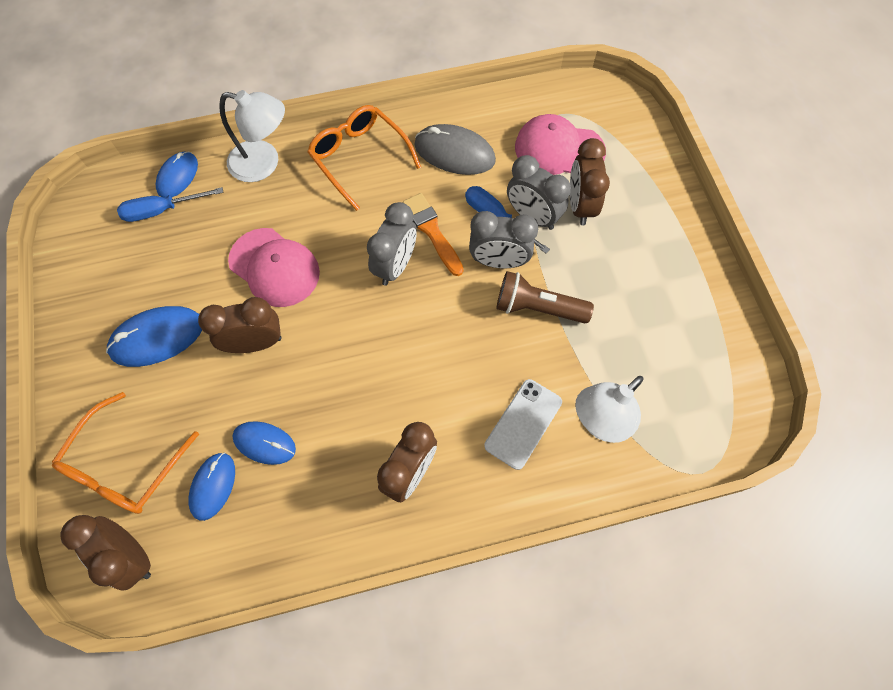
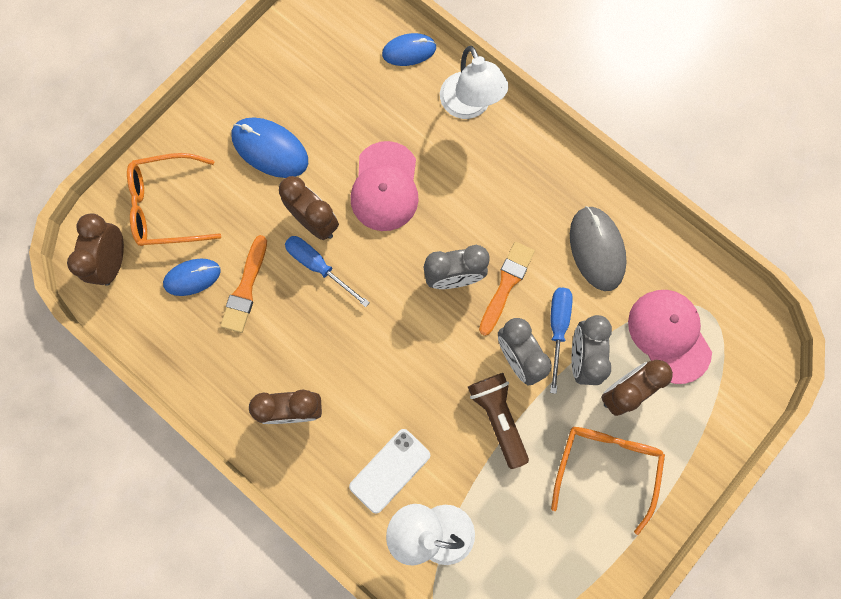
camera: 55 degrees right, 10 degrees up
(162, 210) = (372, 65): blue screwdriver -> blue screwdriver (318, 266)
(264, 443) = (245, 289): blue mouse -> orange brush
(359, 158) = (532, 175): orange glasses -> orange glasses (606, 466)
(523, 423) = (390, 470): white phone -> white phone turned 45 degrees counterclockwise

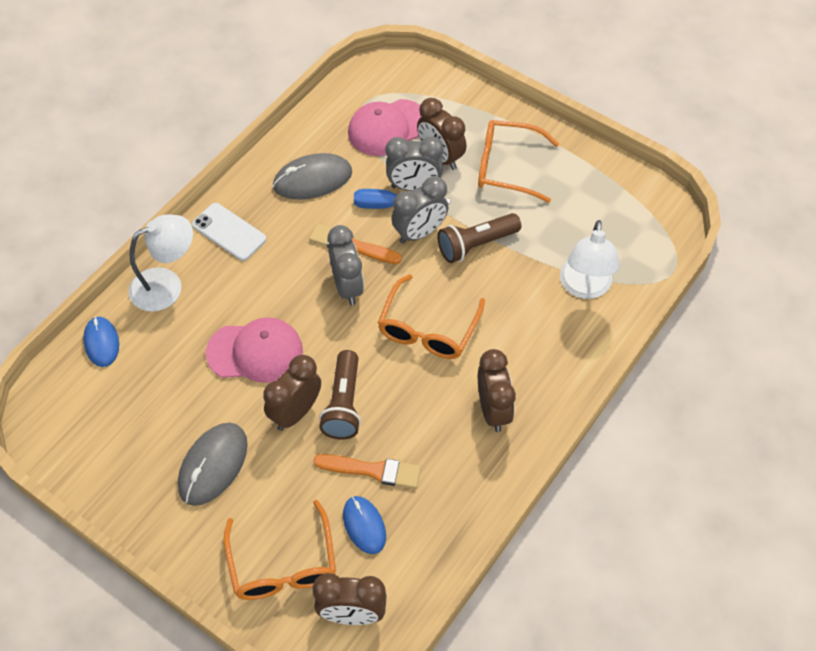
camera: 95 degrees left, 20 degrees down
(270, 149) = (213, 465): blue mouse -> grey mouse
(318, 266) = (343, 404): blue screwdriver -> brown flashlight
(390, 470) = (537, 324): white phone -> white phone (229, 232)
(395, 355) = (428, 329): none -> orange glasses

